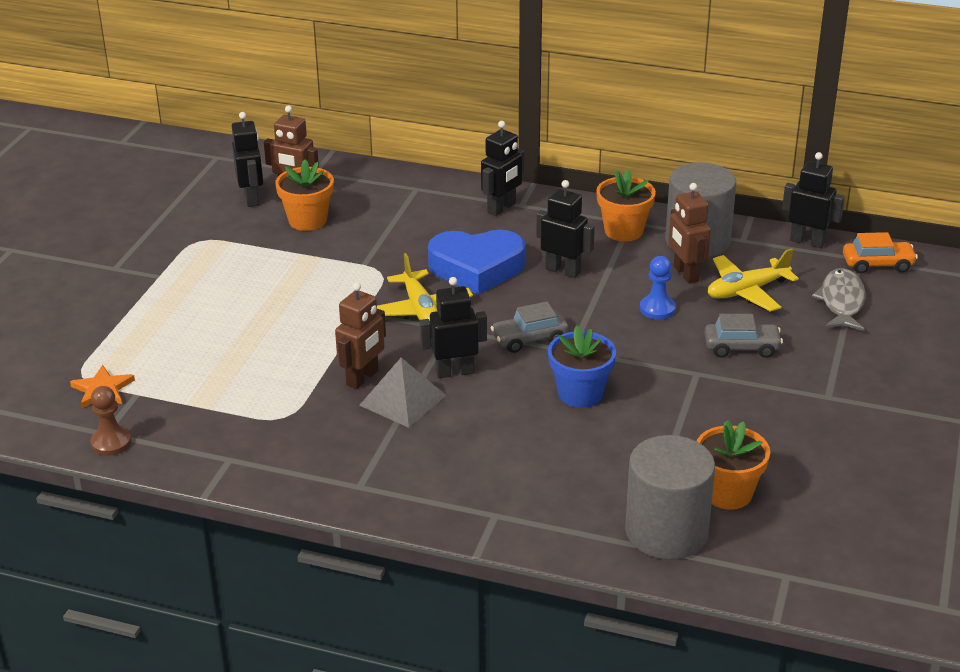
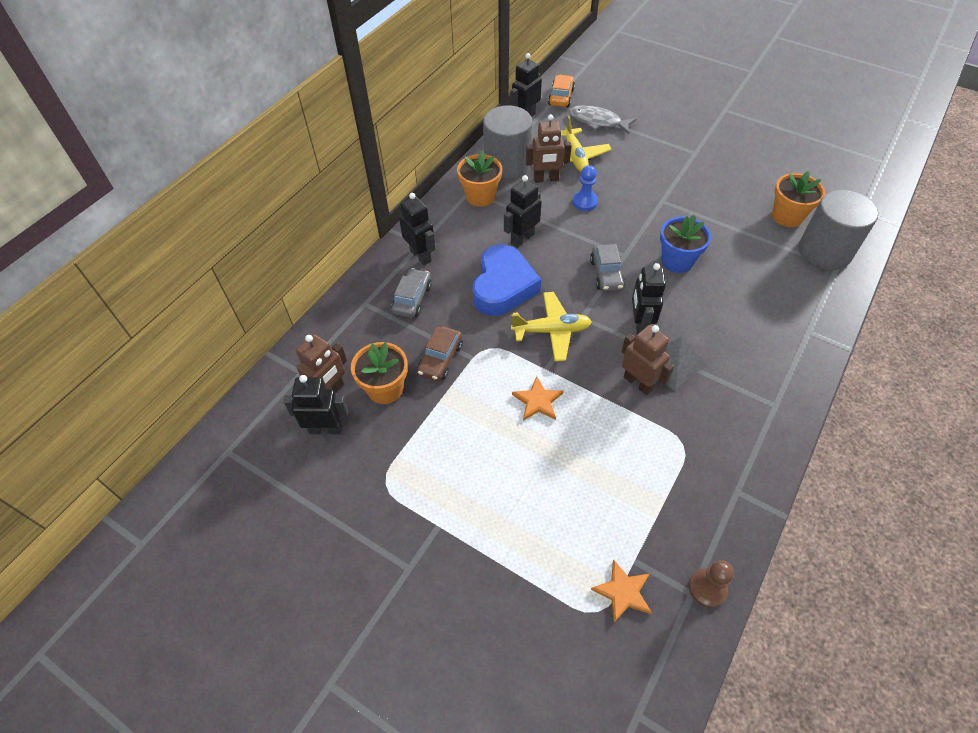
camera: 75 degrees left, 20 degrees up
(317, 313) = (538, 401): none -> orange star
(356, 245) = (440, 359): none -> brown car
(741, 347) = (638, 174): grey car -> grey car (412, 299)

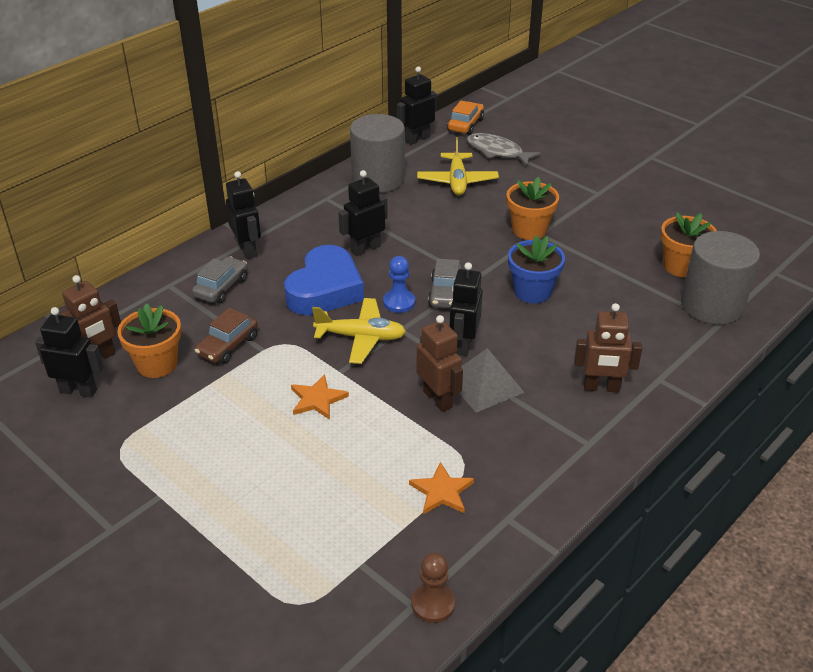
camera: 10 degrees right, 15 degrees down
(480, 196) = (336, 205): orange flower pot -> orange flower pot (529, 230)
(546, 179) = (415, 198): brown robot -> brown robot (601, 387)
(585, 202) = (450, 224): blue pawn -> blue pawn (399, 302)
(623, 592) = (335, 590): orange star -> orange star (442, 491)

